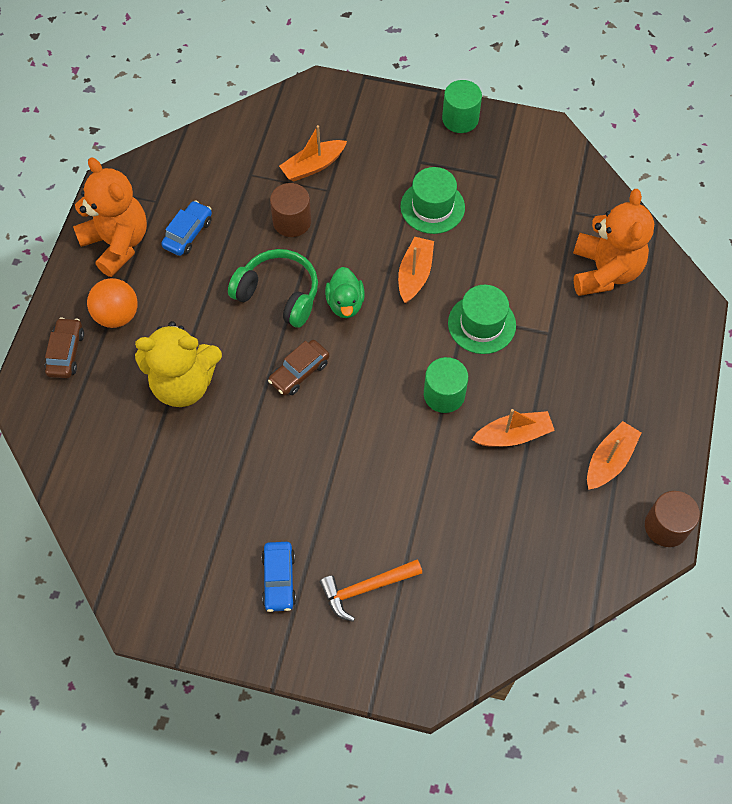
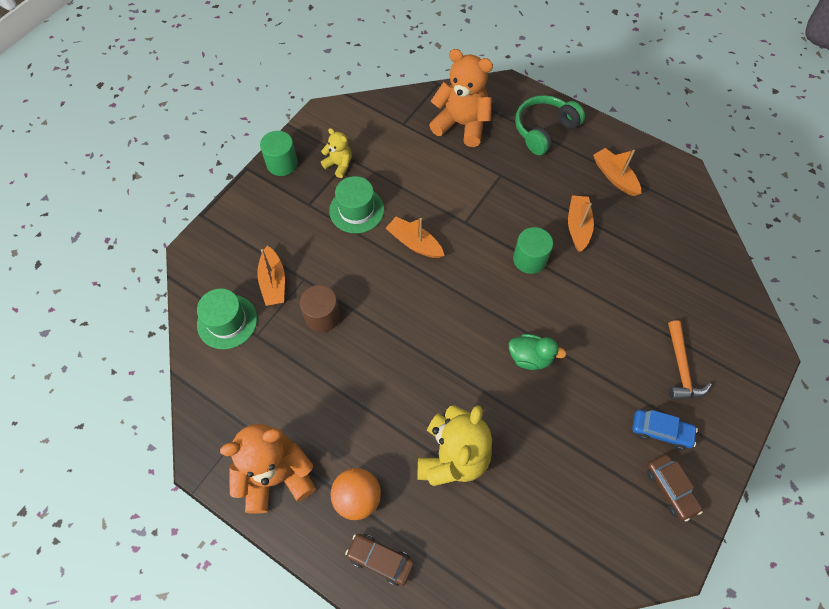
camera: 70 degrees left, 0 degrees up
(188, 233) = (295, 407): blue car -> none
(278, 294) = (392, 349): green headphones -> green headphones (544, 130)
(299, 372) = (474, 356): brown car -> brown car (670, 488)
(345, 303) = (421, 301): green duck -> green duck (530, 357)
(481, 324) = (477, 214): green hat -> green hat (227, 321)
(484, 170) = (339, 165): none -> yellow teddy bear
(666, 526) = (672, 164): brown cylinder -> none

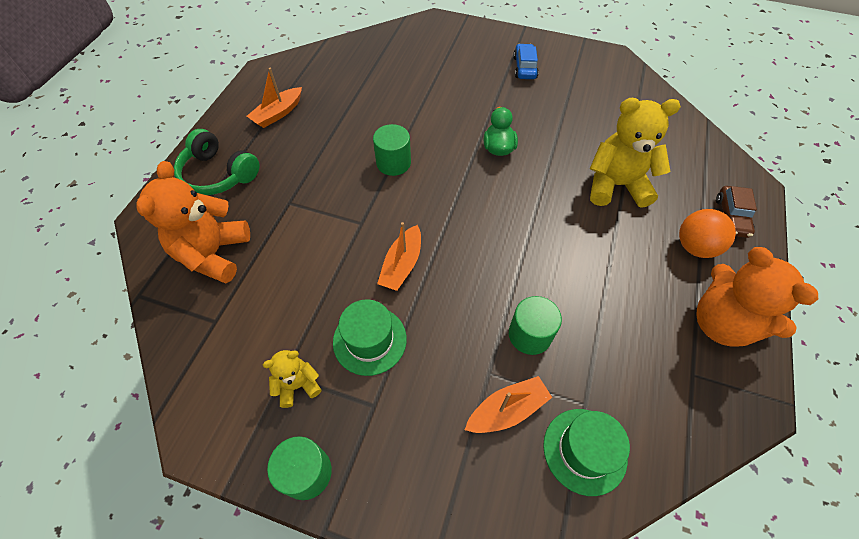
camera: 105 degrees left, 5 degrees down
(322, 316) = (530, 334): brown cylinder -> green cylinder
(339, 165) = (298, 385): yellow teddy bear -> yellow teddy bear turned 45 degrees clockwise
(578, 226) = (345, 133): orange boat -> none
(670, 488) = (565, 60): brown car -> none
(681, 368) = (466, 61): orange hammer -> none

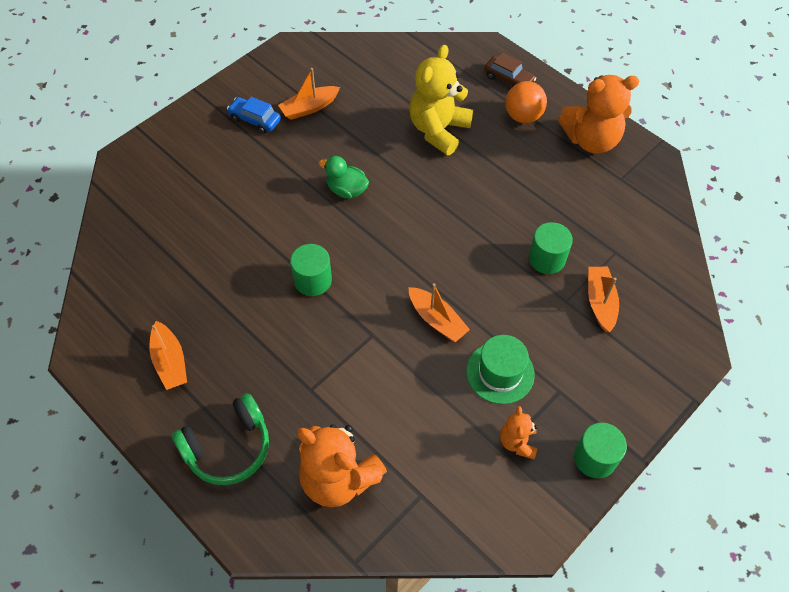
camera: 65 degrees left, 0 degrees up
(298, 385) = (517, 442): yellow teddy bear -> orange teddy bear
(564, 92) = (309, 108): none -> orange boat
(584, 451) = (647, 270): green hat -> none

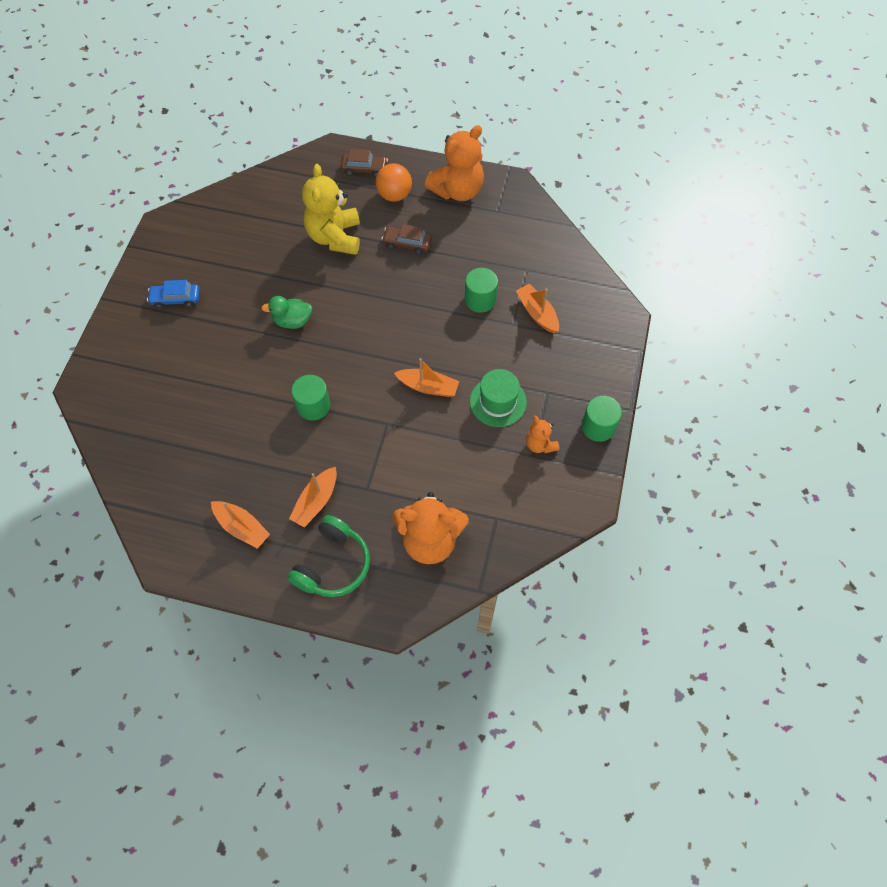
camera: 30 degrees left, 5 degrees up
(309, 108) = (216, 268): orange boat -> orange boat (316, 501)
(505, 169) = (407, 244): none -> brown car

